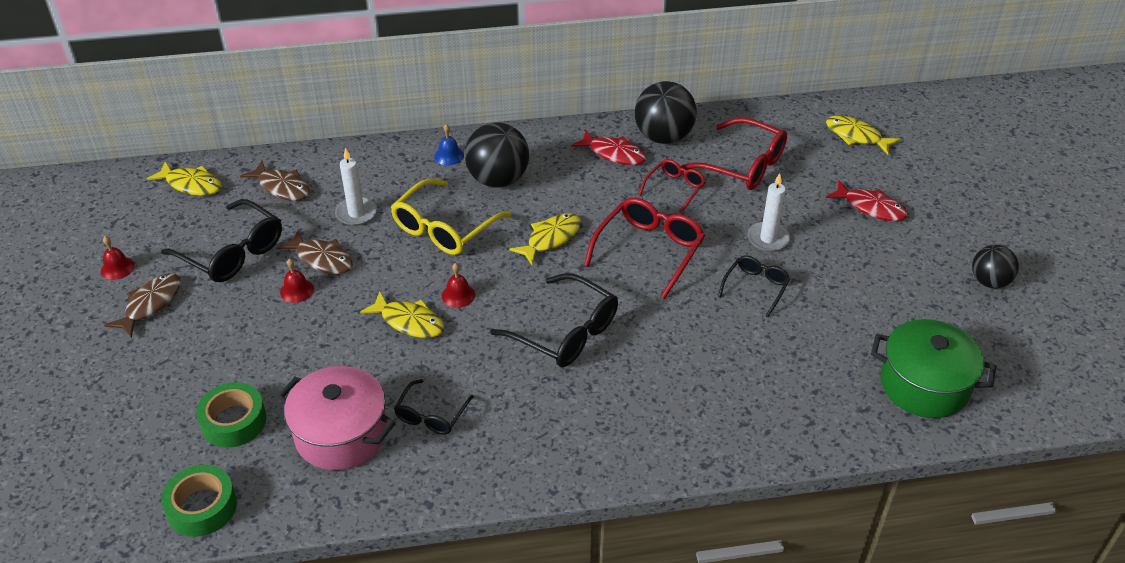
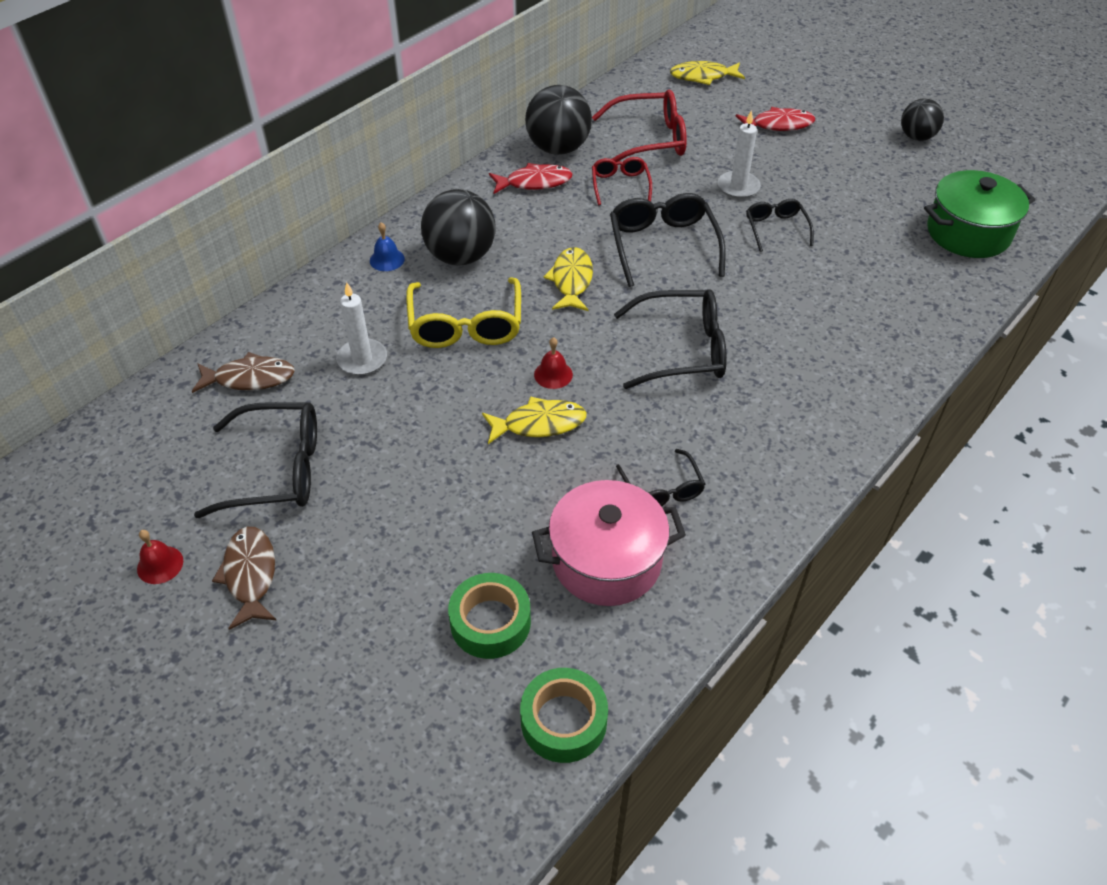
camera: 40 degrees left, 5 degrees up
(191, 184) = (139, 432): yellow fish -> none
(297, 290) = (394, 463): red bell -> none
(322, 259) = (381, 420): brown fish -> none
(649, 250) = (663, 245): red glasses -> black glasses

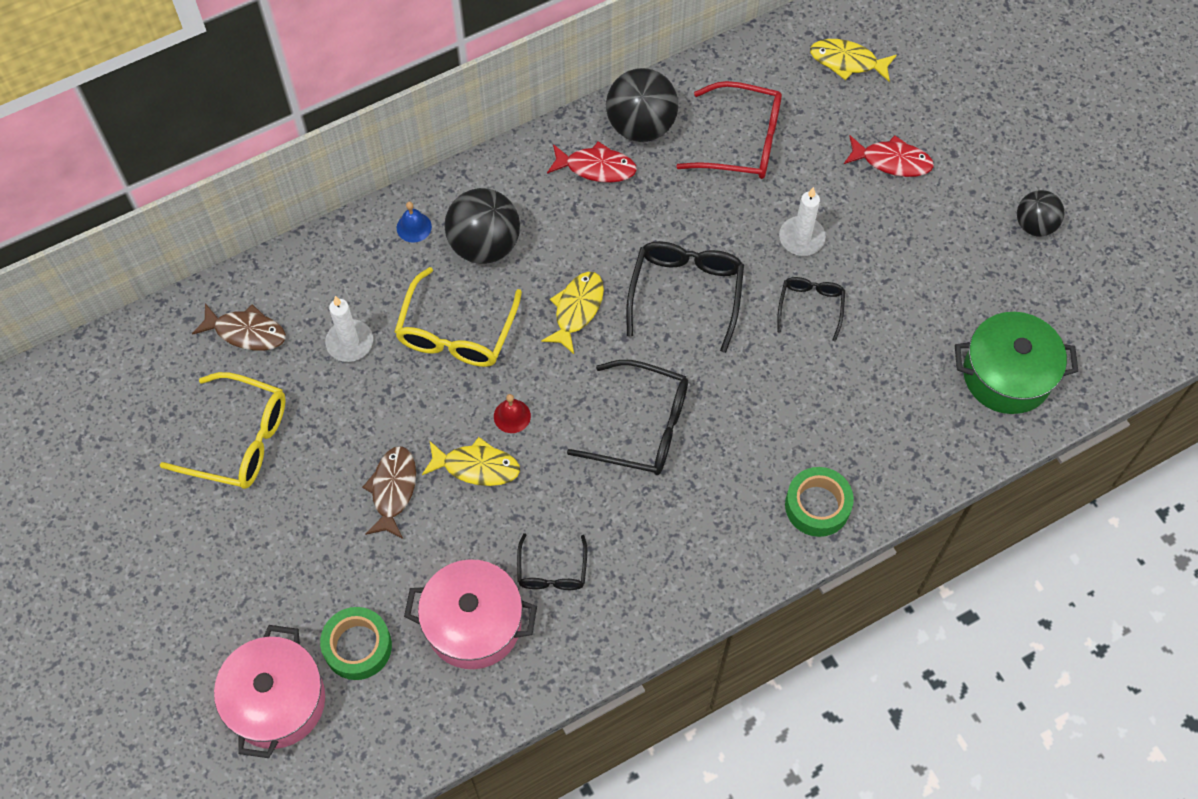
camera: 20 degrees right, 15 degrees up
(160, 564) = (122, 502): red bell -> none
(250, 575) = (188, 537): brown fish -> brown fish (393, 490)
(277, 470) = (239, 440): black glasses -> yellow glasses
(420, 708) = (277, 701): none -> pink pot
(563, 721) = (379, 750): green tape -> green tape (817, 505)
(620, 185) = (681, 198): red glasses -> none

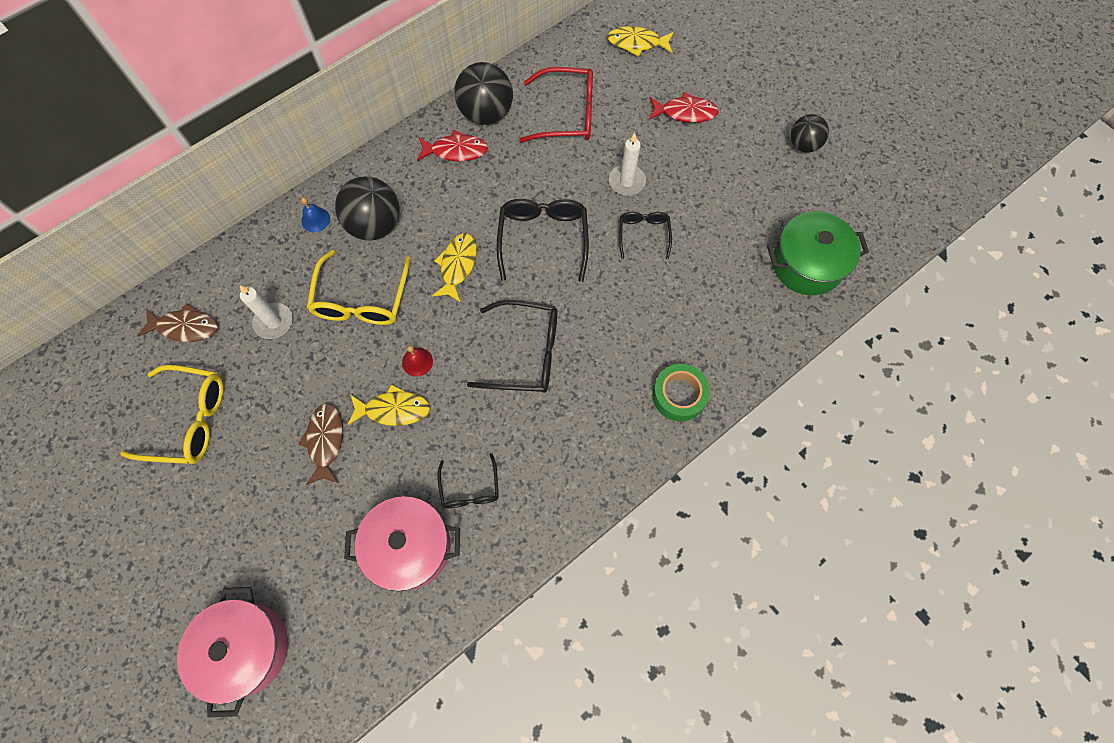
camera: 10 degrees left, 5 degrees up
(358, 646) = (312, 585): green tape -> none

